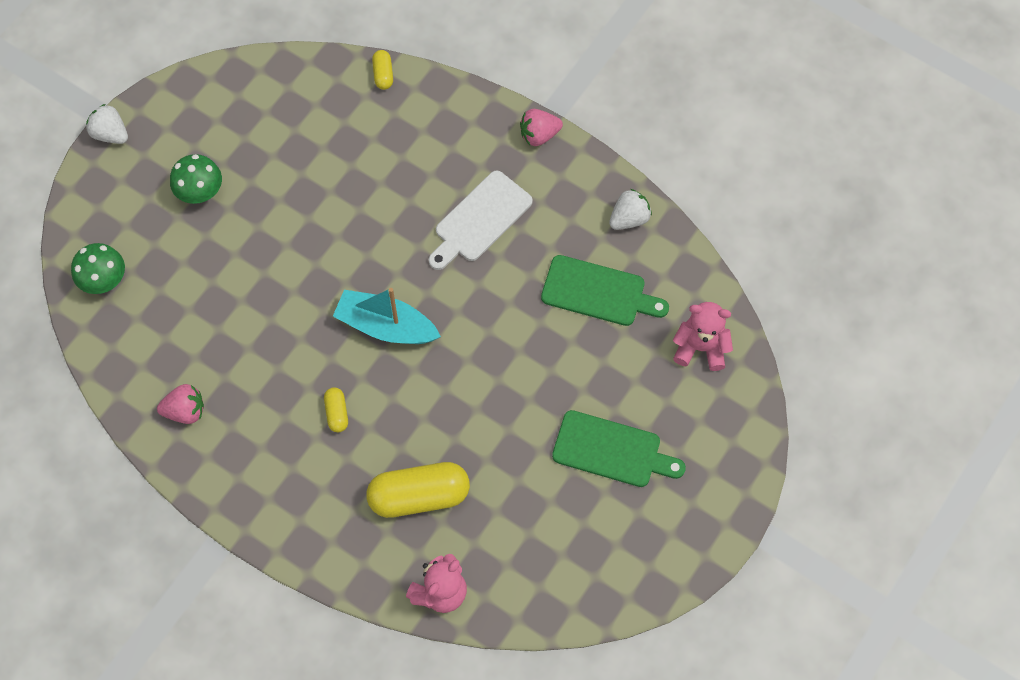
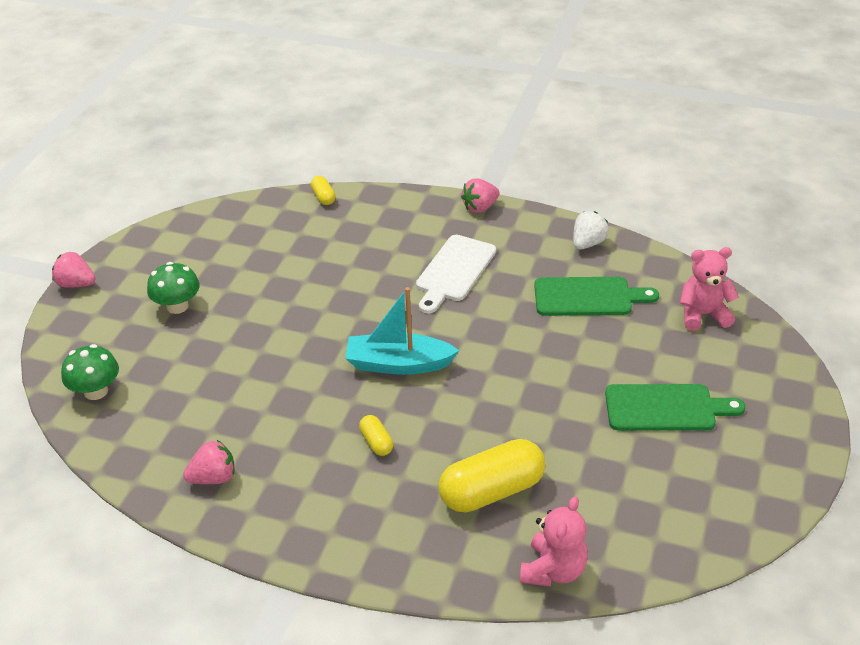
camera: 15 degrees left, 25 degrees down
(110, 134) = (76, 284): white strawberry -> pink strawberry

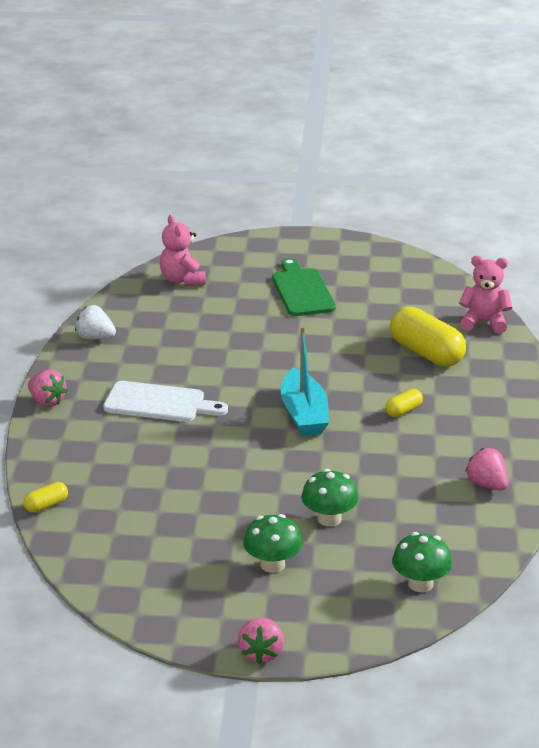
camera: 105 degrees left, 10 degrees down
(220, 351) = (329, 519): none -> green mushroom
(588, 297) = (176, 331): green cutting board -> none

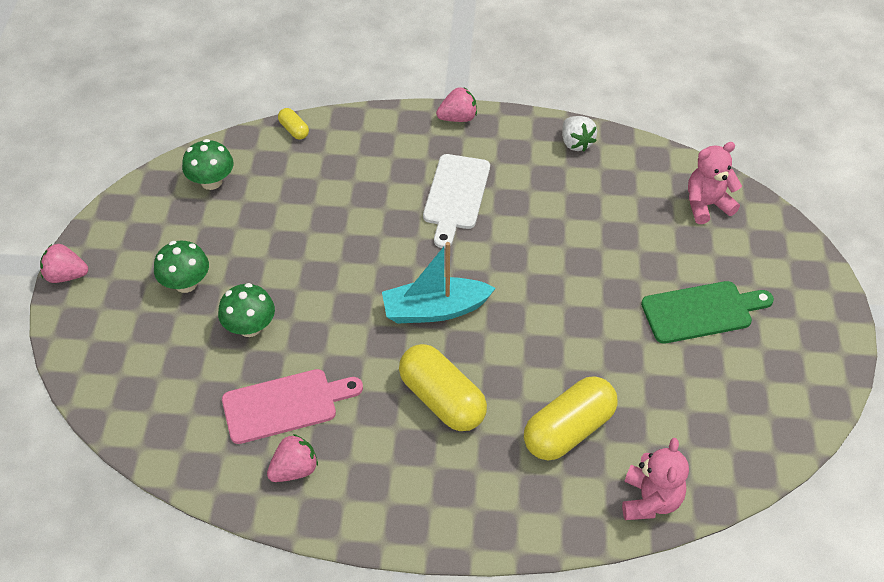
camera: 90 degrees right, 20 degrees up
(47, 401) = (458, 118): pink strawberry -> pink strawberry turned 150 degrees counterclockwise
(95, 337) = (576, 143): white strawberry -> white strawberry turned 135 degrees clockwise
(403, 411) = (442, 400): yellow capsule -> yellow capsule, size x2.15
(419, 493) = (285, 405): none -> pink cutting board
(420, 584) = (136, 397): green mushroom -> green mushroom (211, 182)

